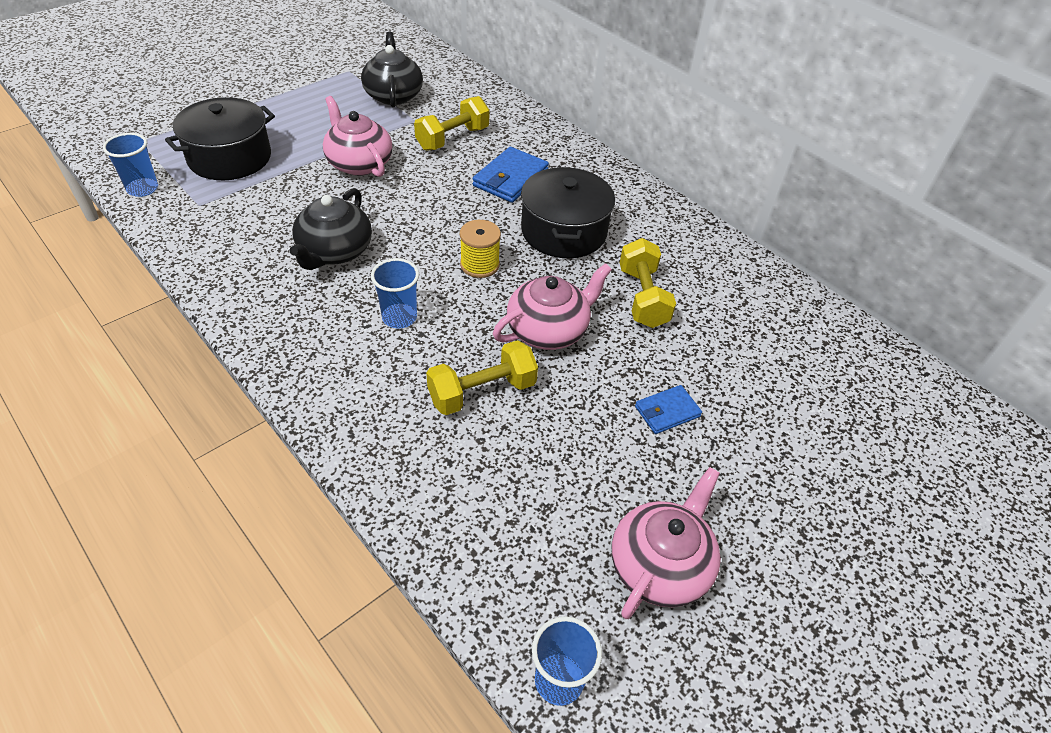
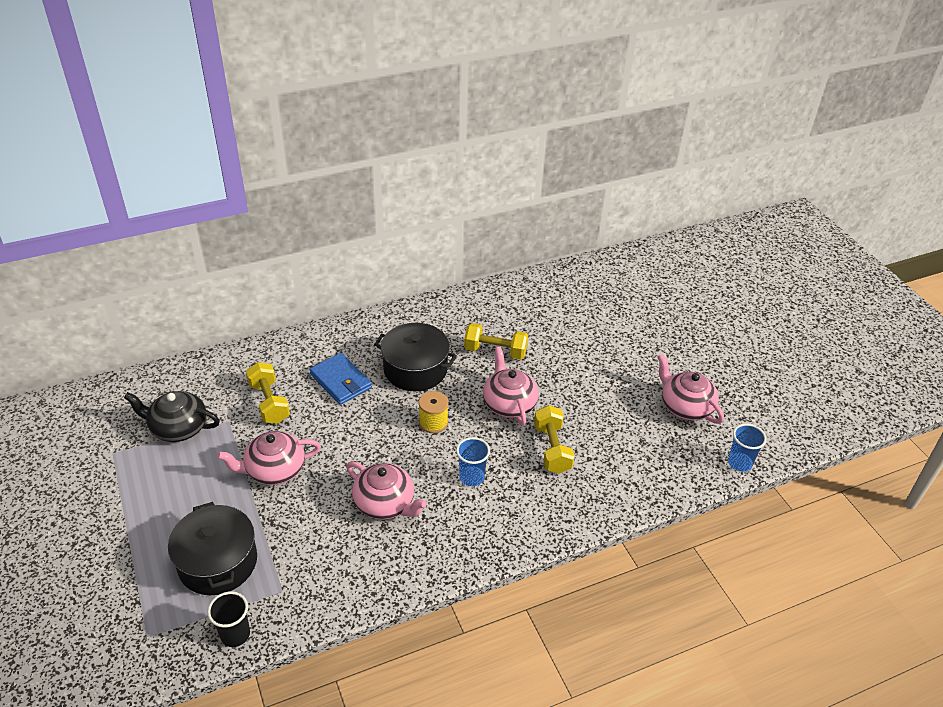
camera: 70 degrees left, 5 degrees down
(142, 189) = (235, 634): blue cup -> black cup
(334, 252) = (385, 503): black teapot -> pink teapot
(667, 411) = (589, 371): blue wallet -> none

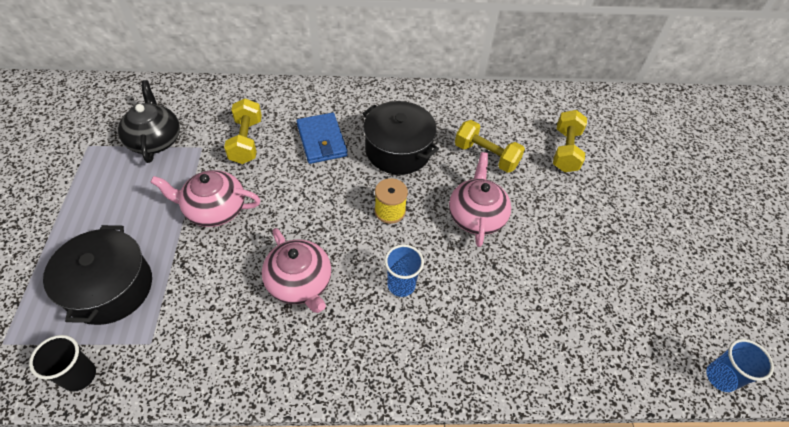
camera: 20 degrees right, 10 degrees up
(178, 428) = (155, 140): black teapot -> black teapot turned 45 degrees clockwise
(552, 449) = (501, 282): yellow dumbbell -> yellow dumbbell (565, 150)
(685, 406) = (674, 283): pink teapot -> none

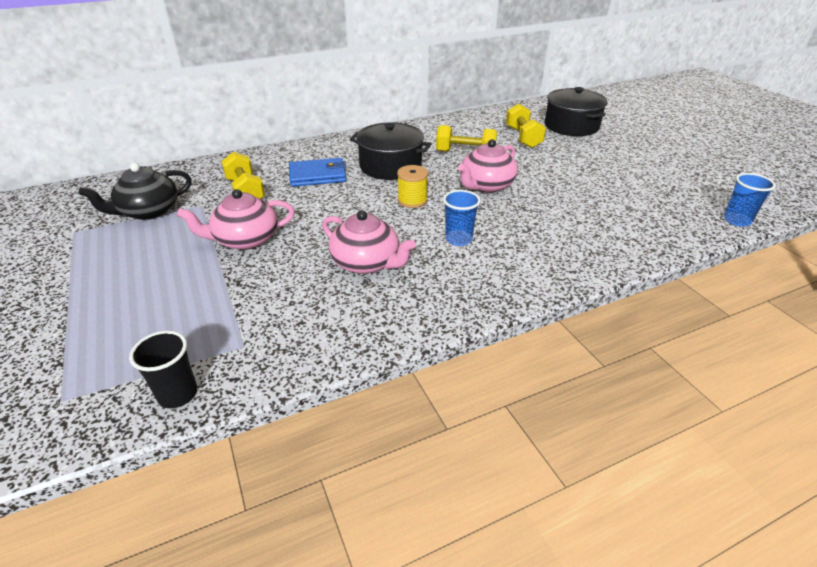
camera: 20 degrees left, 15 degrees down
(110, 288) = (169, 320): black pot -> black pot (571, 126)
(155, 140) = (148, 211): black teapot -> black teapot turned 90 degrees counterclockwise
(321, 140) = (318, 175): blue wallet -> blue wallet turned 60 degrees counterclockwise
(476, 215) = (486, 185): pink teapot -> pink teapot turned 120 degrees counterclockwise

